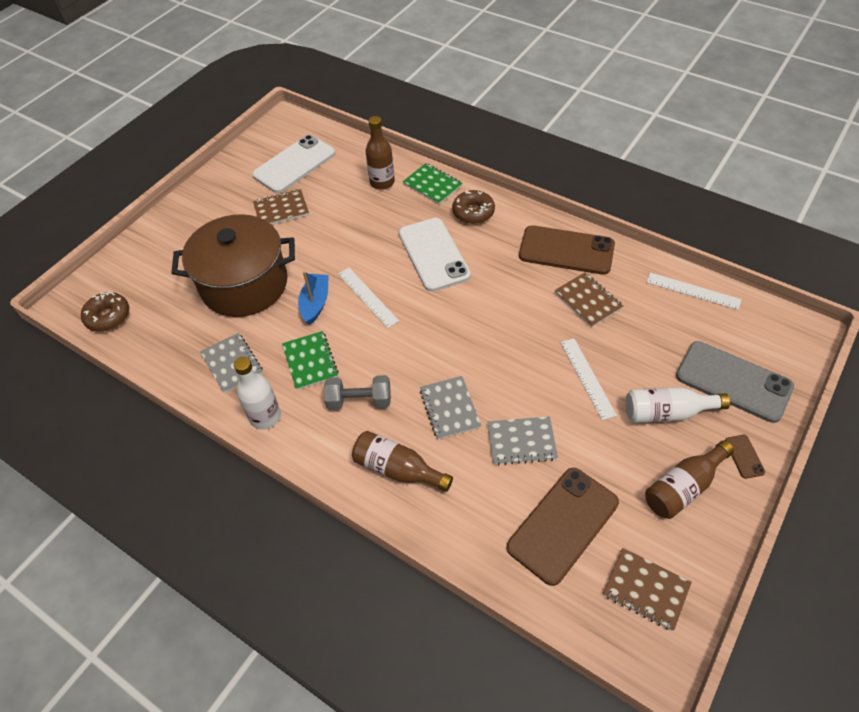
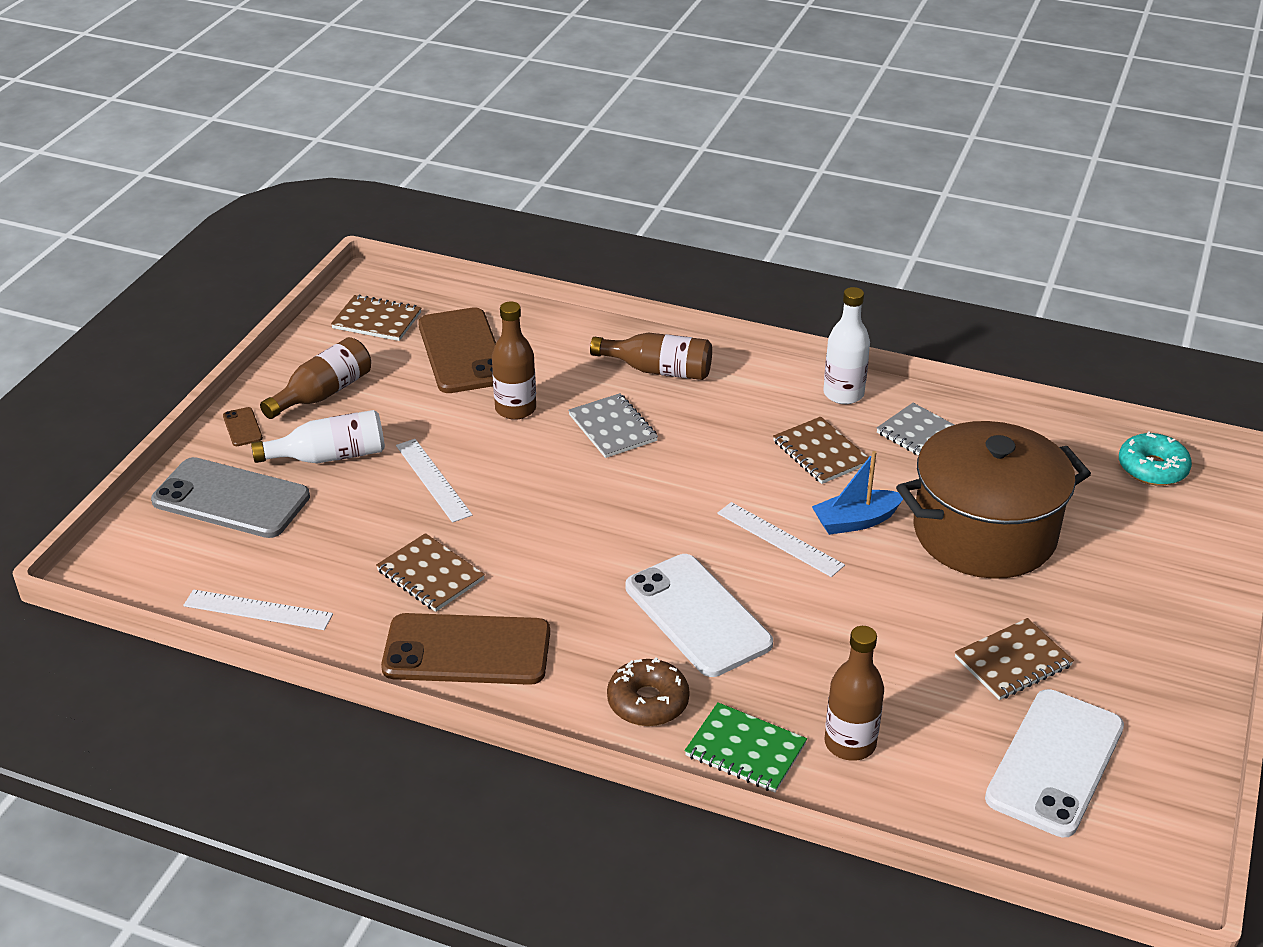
camera: 165 degrees right, 15 degrees down
(108, 316) = (1152, 468): brown donut -> turquoise donut
(310, 361) = (820, 453): green notebook -> brown notebook
(315, 303) = (856, 521): blue boat -> blue boat turned 75 degrees clockwise
(359, 401) = (732, 422): grey dumbbell -> none
(521, 442) = (515, 409): grey notebook -> brown bottle
(563, 525) = (462, 351): brown phone -> brown phone turned 45 degrees counterclockwise

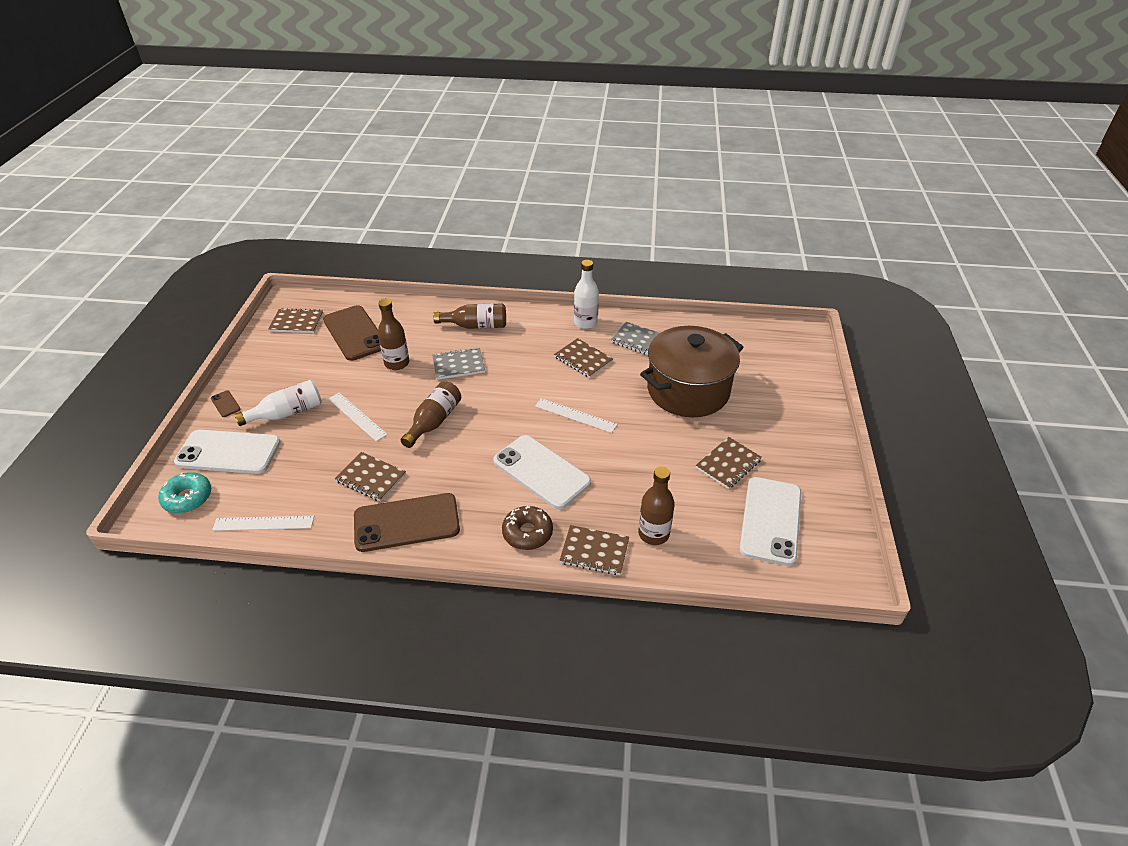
camera: 15 degrees left, 5 degrees up
(231, 499) = (228, 452): grey phone -> white phone
(323, 393) = (273, 373): brown bottle -> brown bottle (434, 421)
(612, 428) = (458, 365): grey notebook -> grey notebook turned 60 degrees counterclockwise
(745, 750) = (594, 551): green notebook -> brown notebook
(856, 521) = (615, 396): blue boat -> none
(1152, 468) = (764, 337): turquoise donut -> turquoise donut (187, 498)

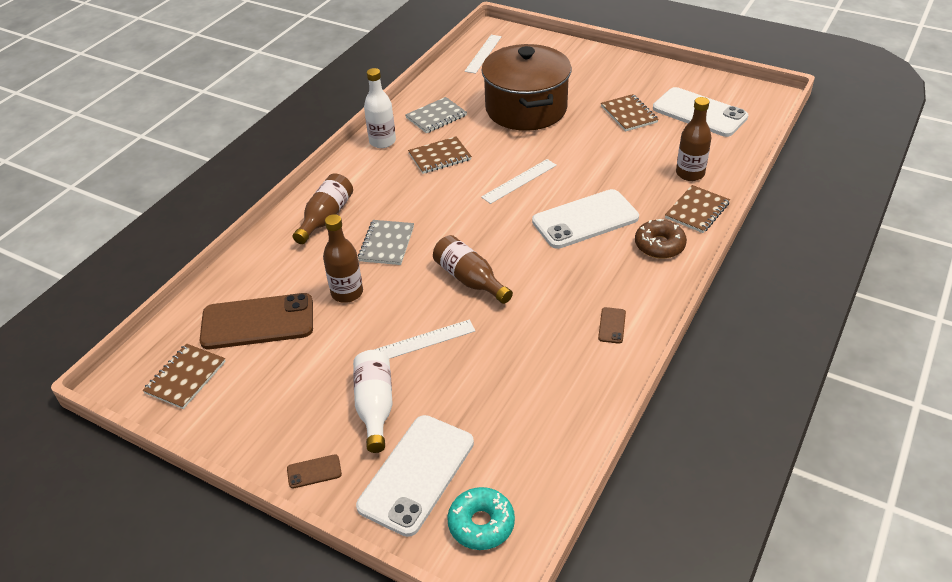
camera: 65 degrees left, 0 degrees up
(263, 523) = (561, 447): white ruler -> white ruler (483, 53)
(371, 478) = (532, 344): brown notebook -> none
(406, 523) = (612, 325): brown phone -> brown phone, size x0.41

